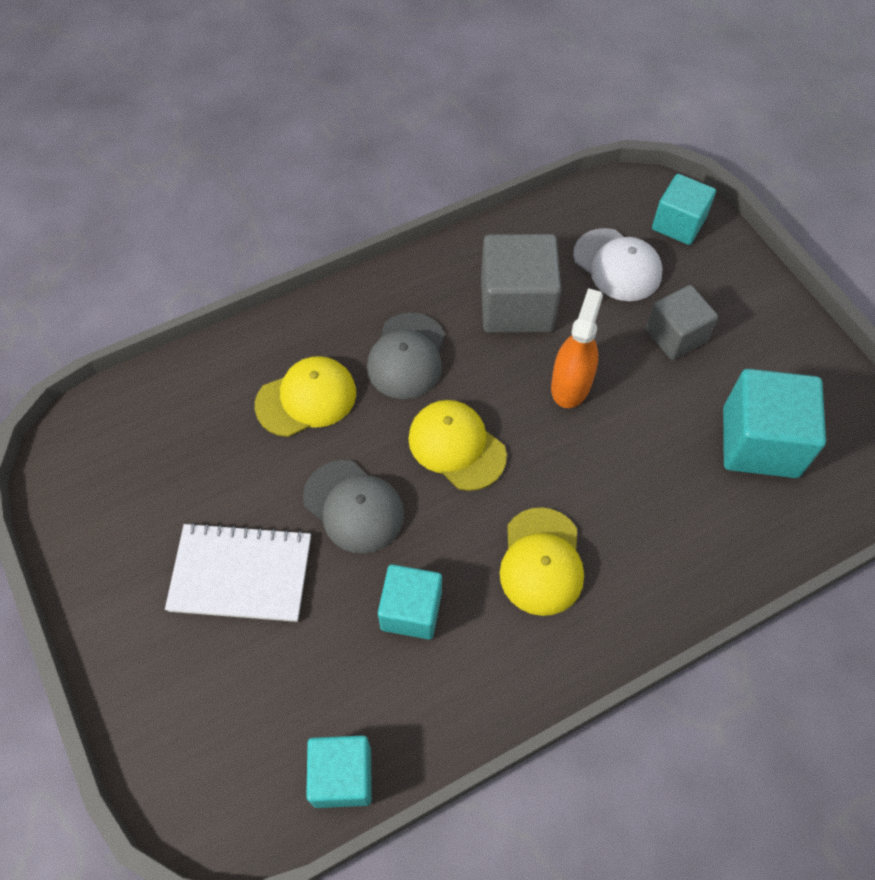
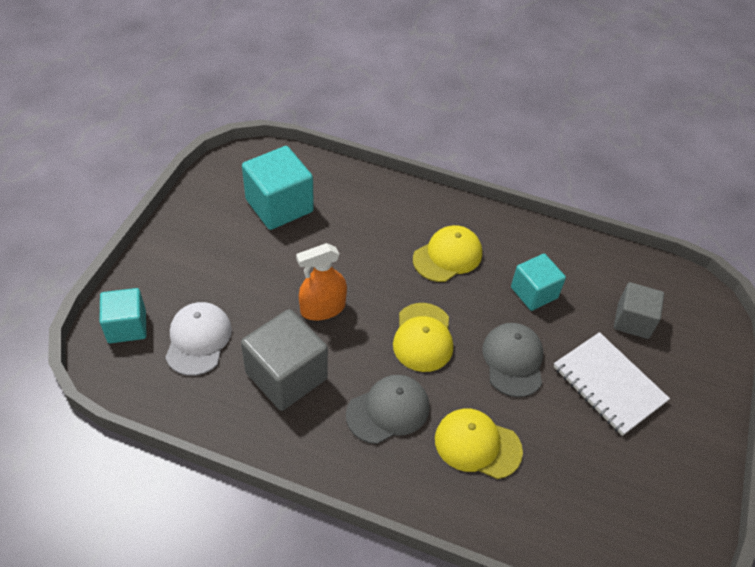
camera: 135 degrees left, 10 degrees down
(342, 776) = (631, 266): turquoise cube -> none
(675, 335) = (234, 278): grey cube -> grey cube (633, 321)

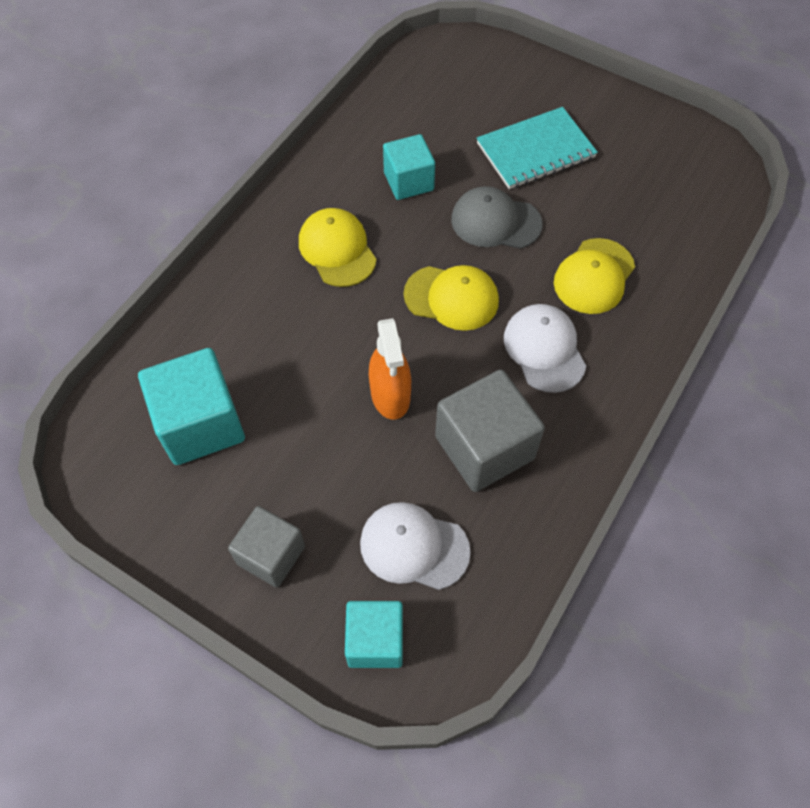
camera: 75 degrees left, 10 degrees up
(388, 410) = (544, 349): grey cap -> white cap
(608, 384) = (535, 151): white notebook -> turquoise notebook
(633, 321) = (461, 109): grey cube -> grey cube (271, 555)

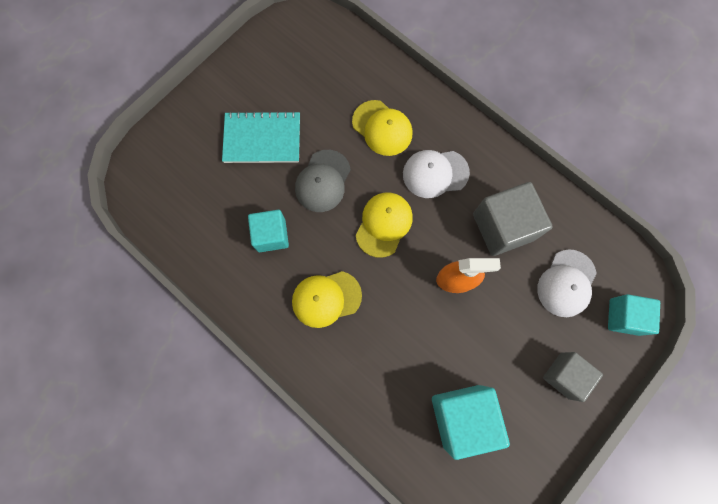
camera: 80 degrees left, 15 degrees up
(535, 151) = (262, 139): turquoise notebook -> turquoise notebook turned 75 degrees counterclockwise

